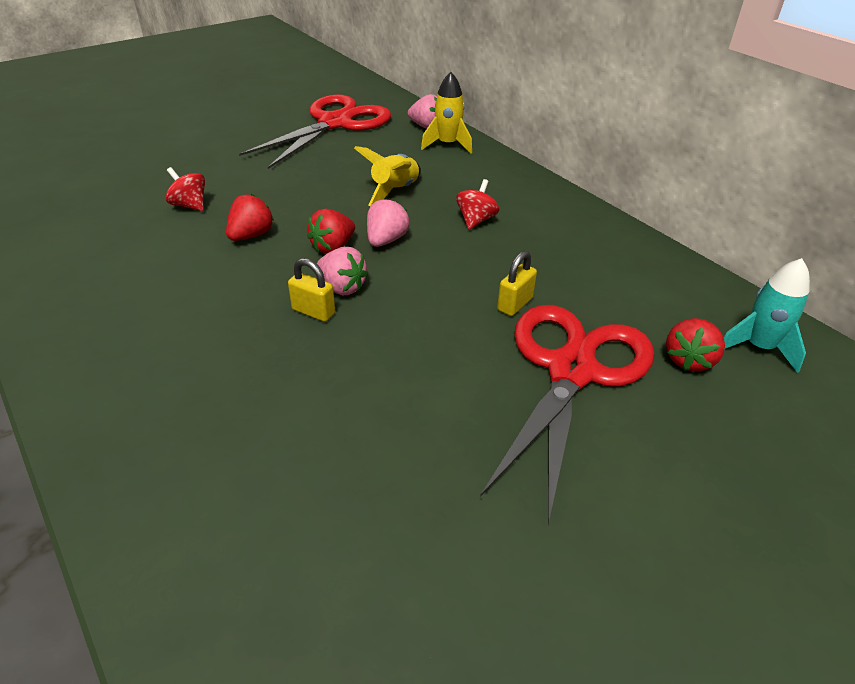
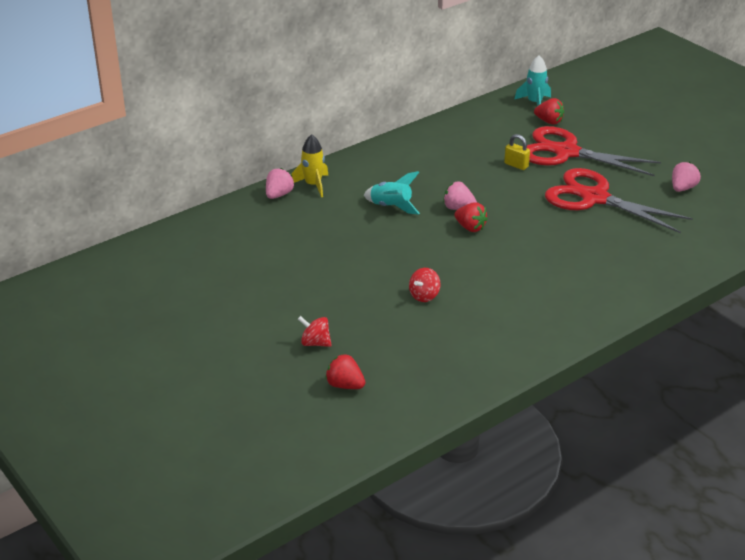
camera: 90 degrees left, 5 degrees down
(251, 235) = (461, 262): red strawberry -> red strawberry (345, 385)
(313, 311) = (539, 229): yellow padlock -> none
(335, 123) = (271, 241): red scissors -> red scissors (594, 198)
(342, 287) = (513, 221): pink strawberry -> pink strawberry (682, 188)
(395, 191) = (391, 207): yellow rocket -> turquoise rocket
(476, 220) = (428, 175): red spinning top -> red spinning top (315, 343)

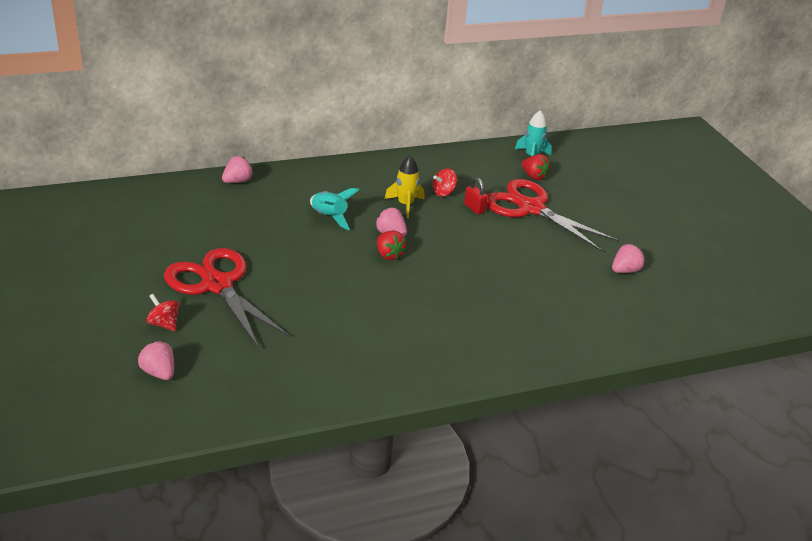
camera: 15 degrees right, 0 degrees up
(313, 185) = (274, 180): yellow rocket -> yellow rocket (405, 205)
(345, 385) = (159, 372): red strawberry -> pink strawberry
(424, 296) = (298, 307): red spinning top -> red spinning top (443, 192)
(516, 165) = (474, 208): yellow padlock -> red padlock
(594, 198) = (529, 258): red scissors -> red scissors (217, 285)

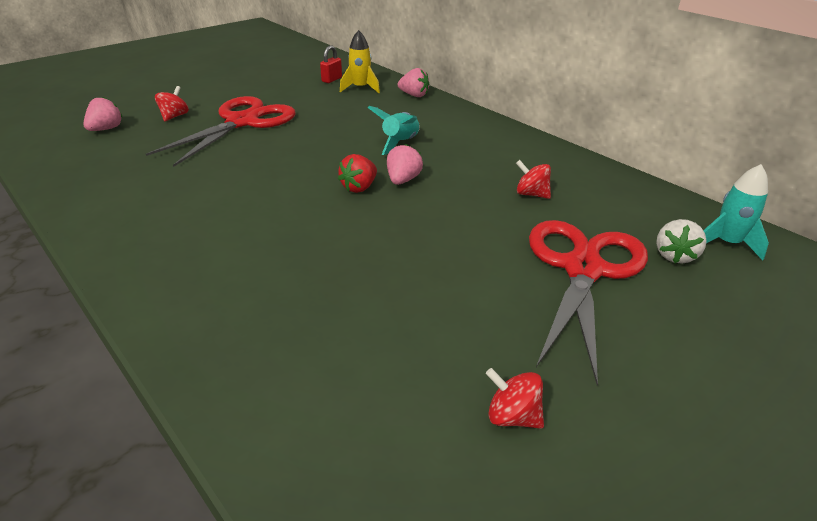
camera: 70 degrees right, 0 degrees up
(405, 205) = (472, 176): yellow rocket -> yellow rocket (360, 88)
(474, 208) = (522, 222): red padlock -> red padlock (332, 79)
(534, 176) = (674, 256): red strawberry -> white strawberry
(625, 270) = (512, 416): pink strawberry -> red spinning top

